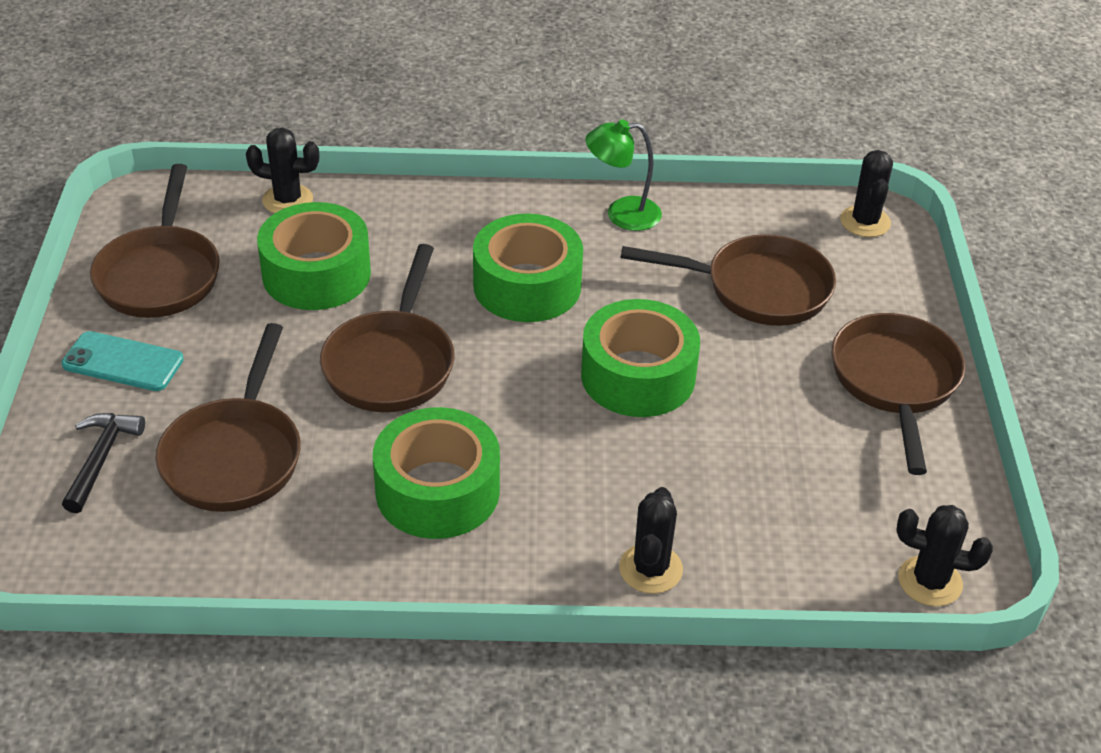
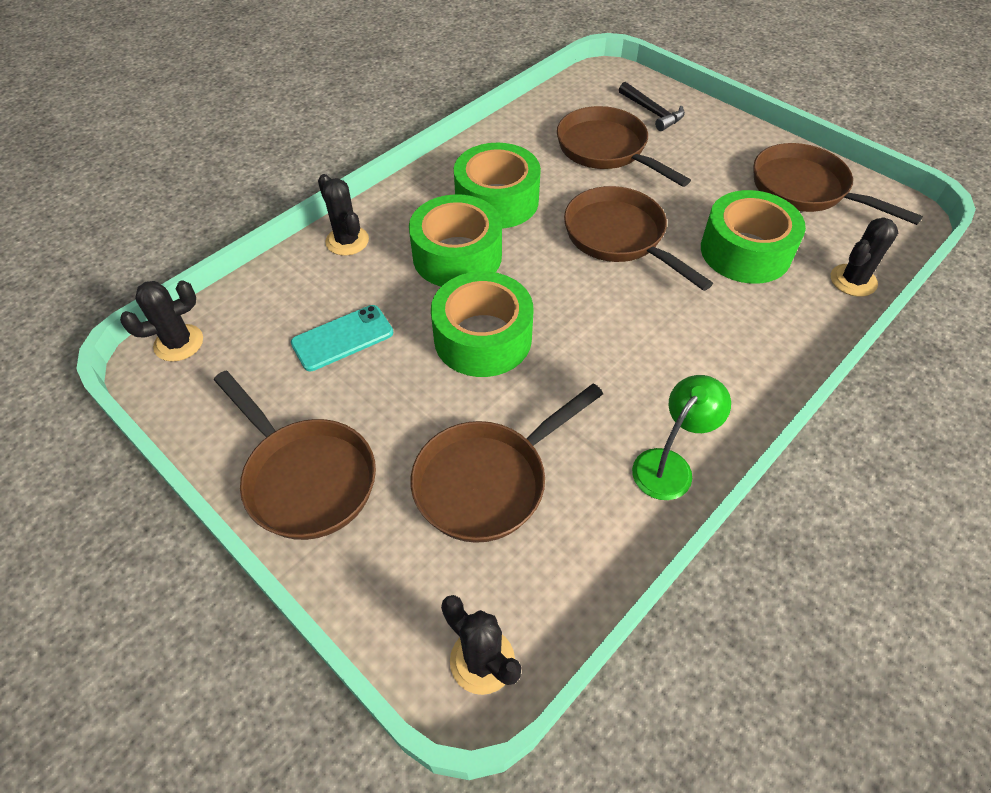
camera: 135 degrees right, 10 degrees up
(123, 362) = (727, 145): turquoise phone -> turquoise phone (342, 338)
(527, 285) = (632, 344): green tape -> green tape (457, 256)

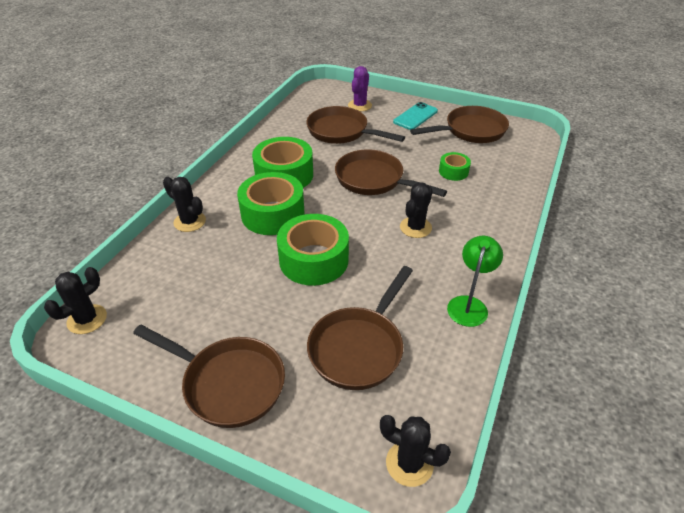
camera: 20 degrees left, 10 degrees down
(342, 338) = (214, 284): turquoise phone -> turquoise phone (415, 116)
(652, 112) = (360, 105): black hammer -> purple cactus
(745, 251) = (453, 171): green tape -> green tape, size x0.51
(805, 190) = (470, 131): brown pan -> brown pan turned 135 degrees clockwise
(853, 280) = (521, 174): black cactus -> black cactus (415, 227)

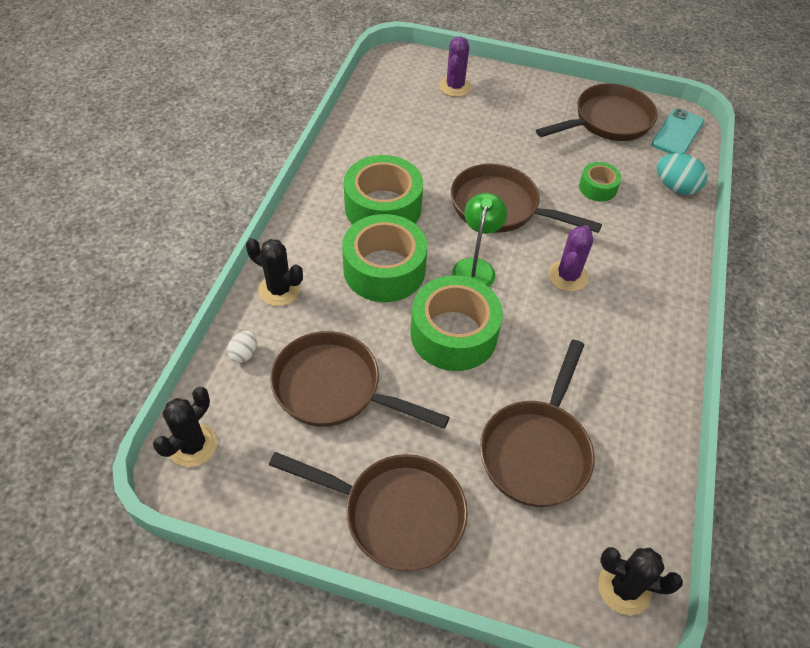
camera: 10 degrees left, 10 degrees up
(148, 261) = (244, 354): none -> white egg
(341, 132) = (441, 132): brown pan -> brown pan (335, 388)
(415, 116) = (532, 101): turquoise phone -> turquoise phone (677, 133)
(415, 227) = (567, 276): black cactus -> purple cactus
(469, 304) = (651, 380): green lamp -> green lamp (475, 267)
(516, 175) = (675, 187): none -> turquoise egg

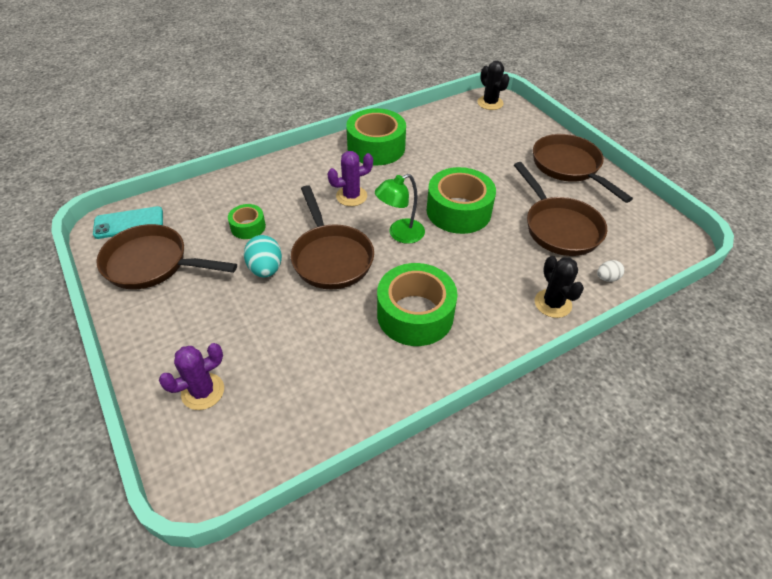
camera: 135 degrees left, 5 degrees down
(193, 445) = (669, 249): black cactus -> none
(384, 269) = (462, 270): green tape -> green tape (376, 147)
(537, 450) = (473, 149): brown pan -> none
(675, 187) = (203, 196): turquoise egg -> turquoise egg (265, 269)

